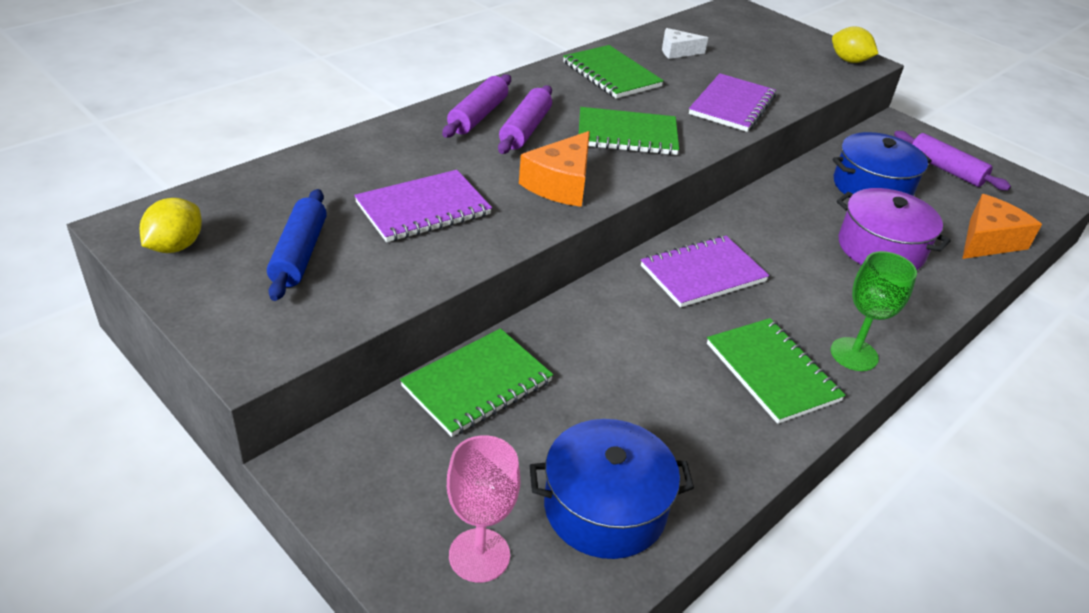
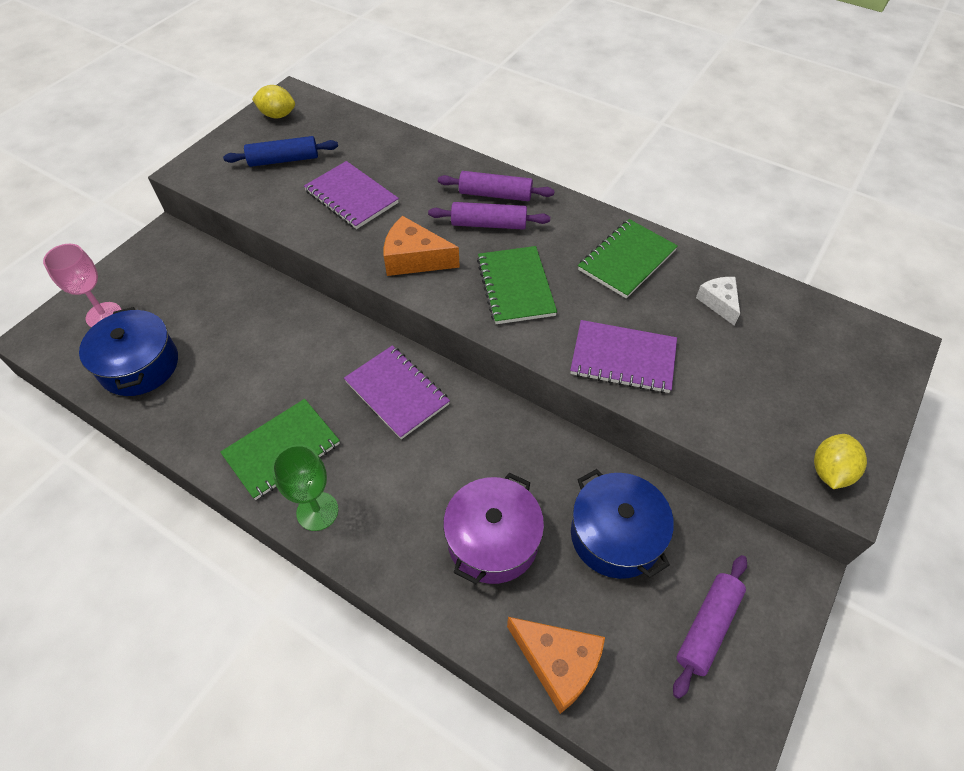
camera: 80 degrees right, 15 degrees up
(477, 384) = (238, 285): green notebook -> none

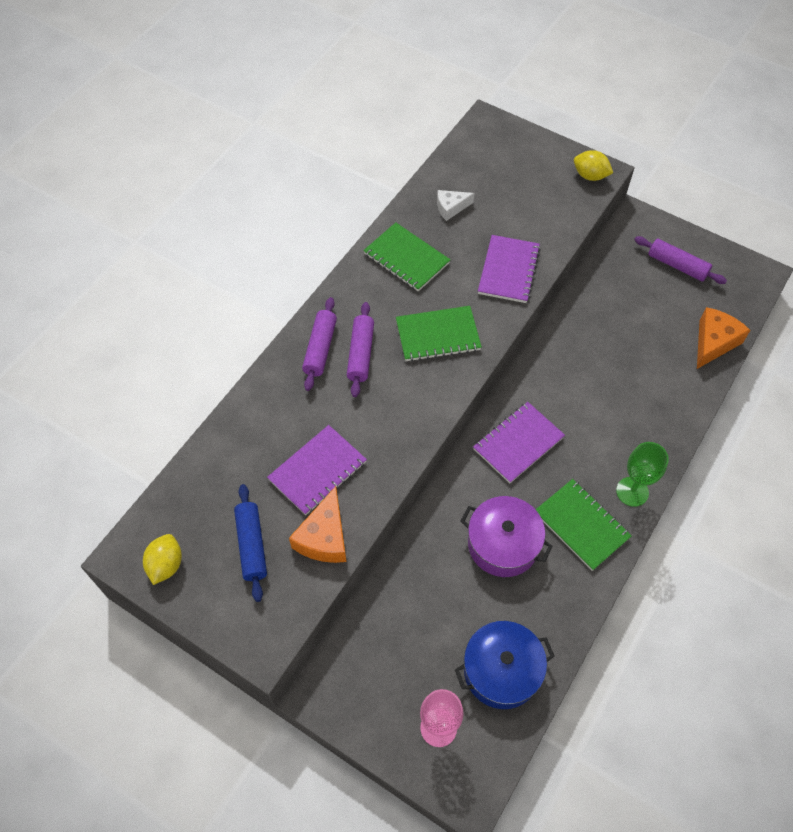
camera: 90 degrees left, 5 degrees up
(414, 259) = (405, 411): orange cheese -> orange cheese (324, 537)
(492, 540) = (638, 376): purple pot -> purple pot (503, 544)
(615, 535) = (624, 305): blue pot -> none

